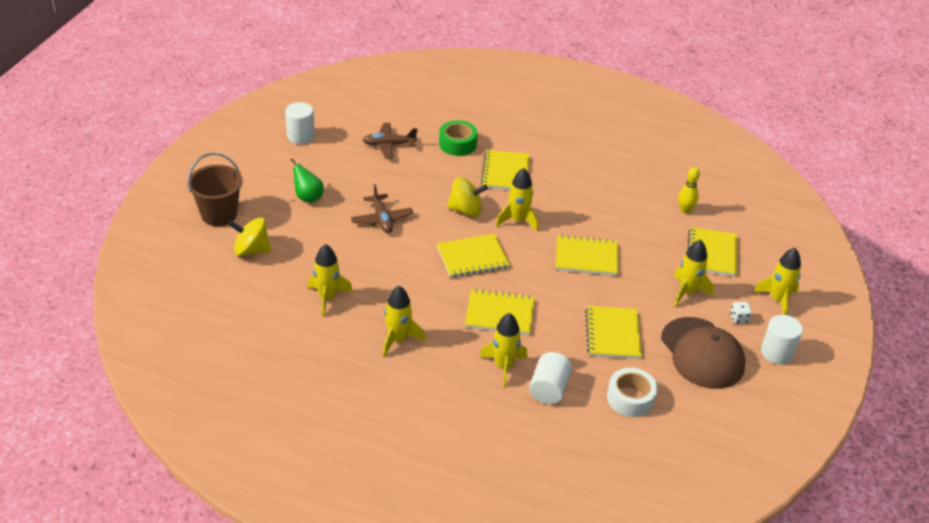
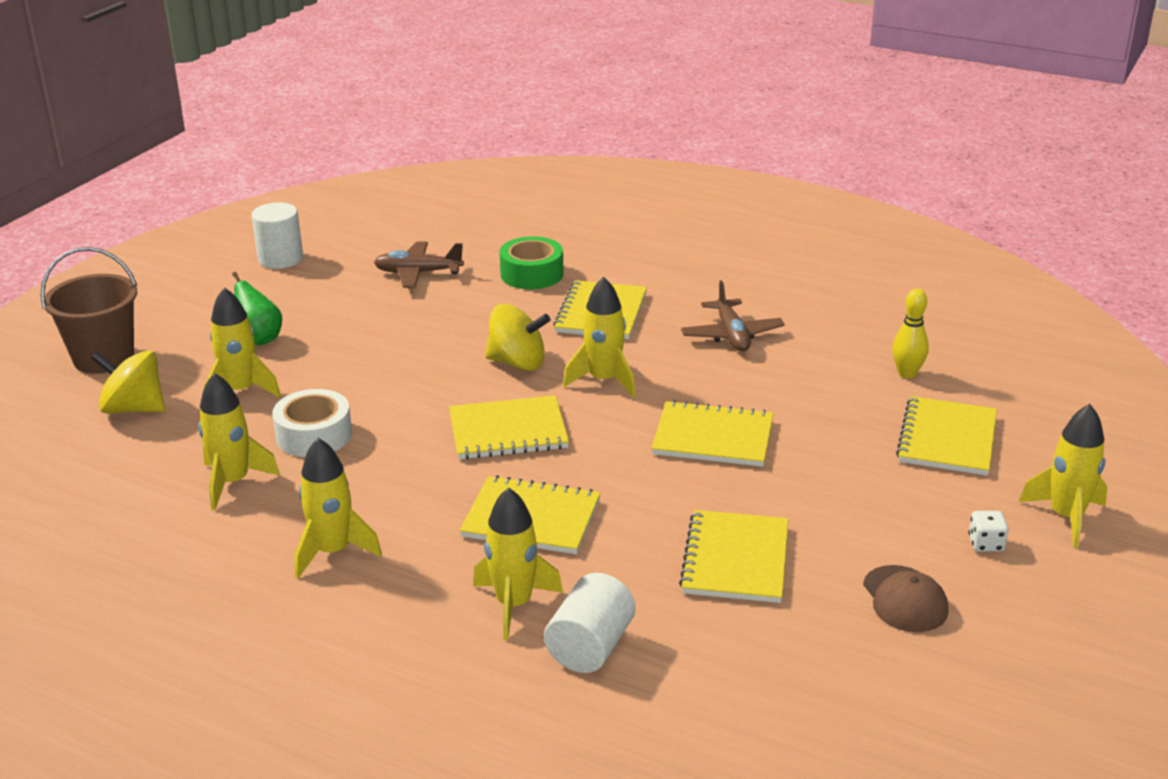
camera: 10 degrees right, 10 degrees down
(382, 219) = (370, 372): brown plane -> brown plane (731, 335)
(630, 398) = (747, 671): white tape -> white tape (314, 435)
(687, 292) = (891, 498): yellow rocket -> yellow rocket (241, 391)
(702, 353) = (905, 599): brown cap -> brown cap, size x0.53
(777, 352) = (1056, 605): white cylinder -> none

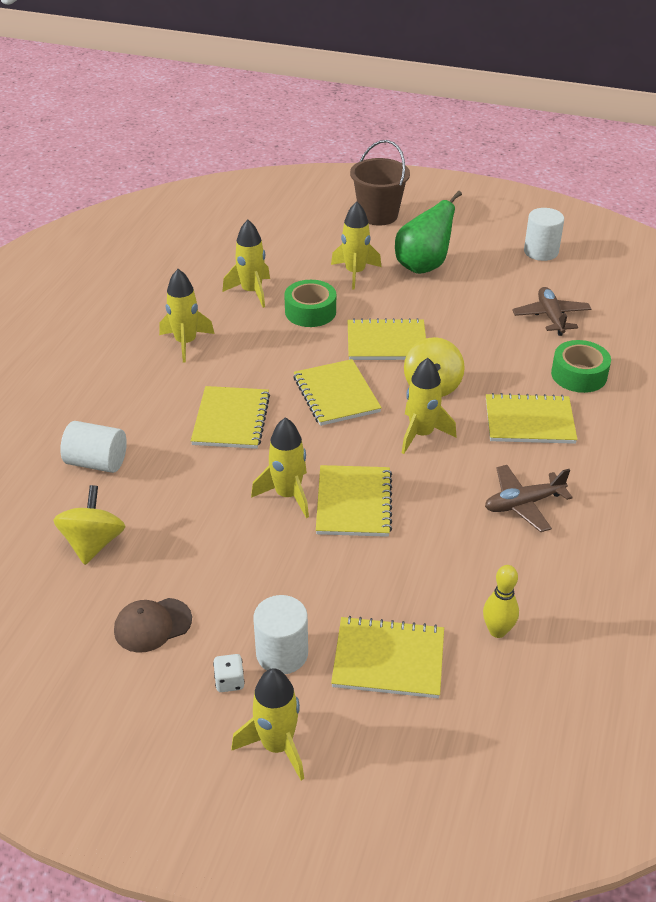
camera: 80 degrees right, 10 degrees up
(134, 408) = (324, 239): yellow spinning top -> yellow spinning top (93, 543)
(259, 339) = (423, 266): green pear -> green pear, size x1.58
(314, 435) = (310, 312): white tape -> green tape
(514, 605) = (138, 424): yellow rocket -> yellow rocket (287, 495)
(736, 559) = (194, 526): yellow notebook -> yellow notebook (386, 342)
(943, 505) = (282, 653): none -> white cylinder

